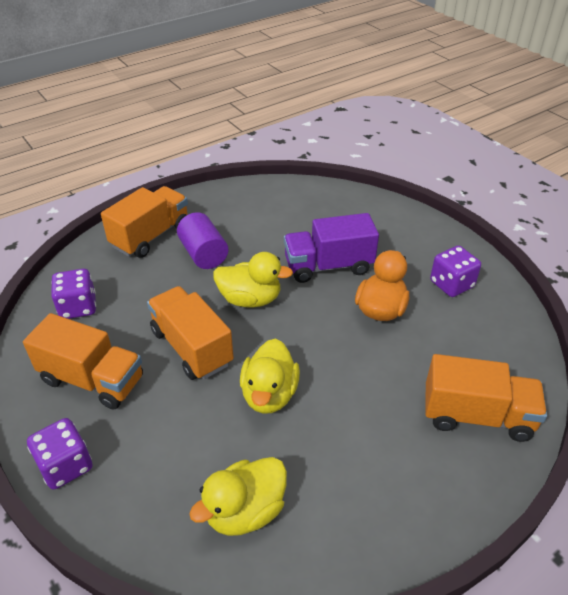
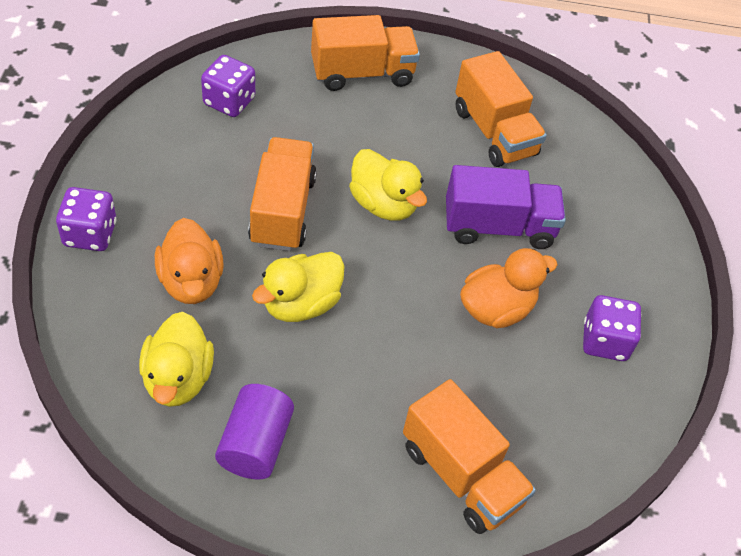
camera: 35 degrees right, 10 degrees up
(92, 380) = (176, 178): orange truck -> orange truck (494, 132)
(180, 438) = (191, 281): none -> orange duck
(204, 254) = (391, 127): purple cylinder -> purple cylinder (255, 444)
(245, 511) = (178, 378): yellow duck -> yellow duck turned 90 degrees counterclockwise
(328, 266) = (498, 227): purple truck -> purple truck turned 150 degrees clockwise

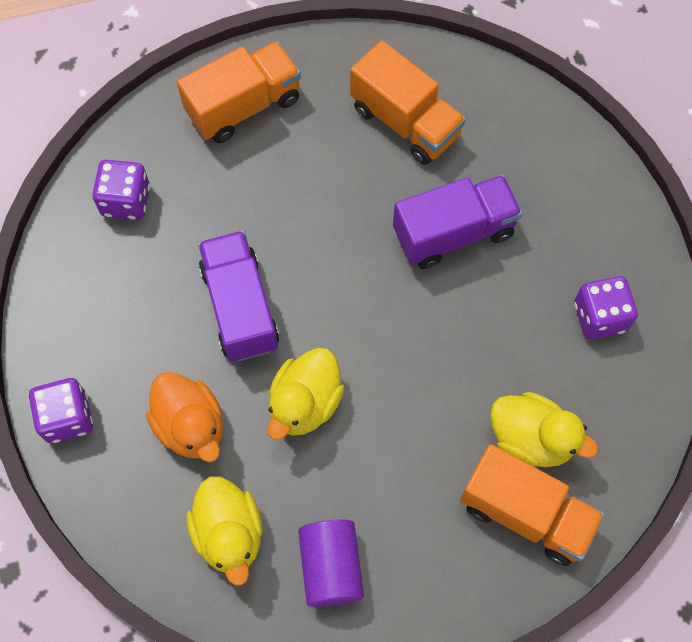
camera: 15 degrees left, 15 degrees up
(282, 211) = (240, 307): orange truck -> purple truck
(383, 204) = (333, 256): yellow duck -> yellow duck (531, 439)
(496, 309) = (488, 326): orange duck -> none

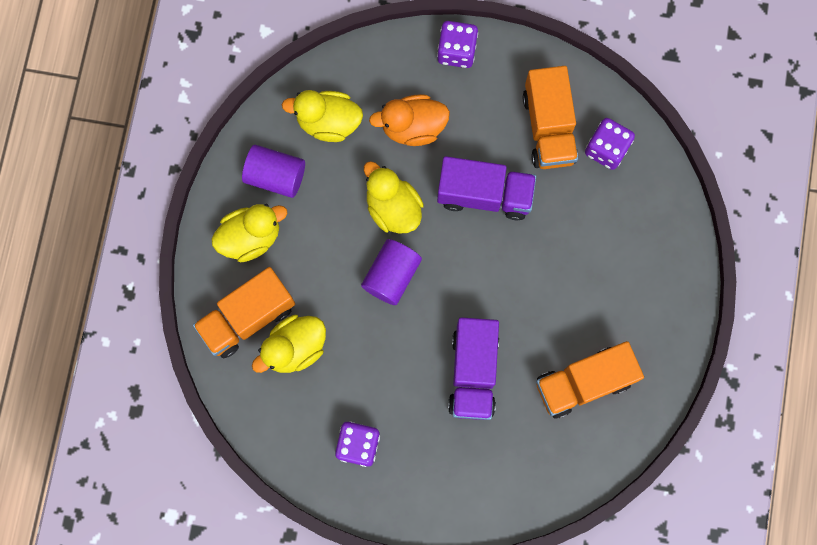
camera: 115 degrees right, 10 degrees up
(244, 106) = (651, 266): orange truck -> orange truck (548, 128)
(388, 368) = (391, 276): none -> purple cylinder
(425, 559) = (251, 237): none -> yellow duck

